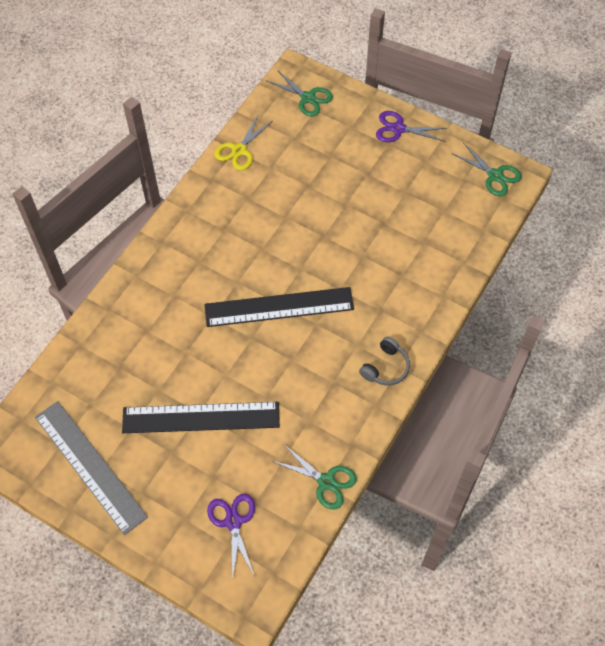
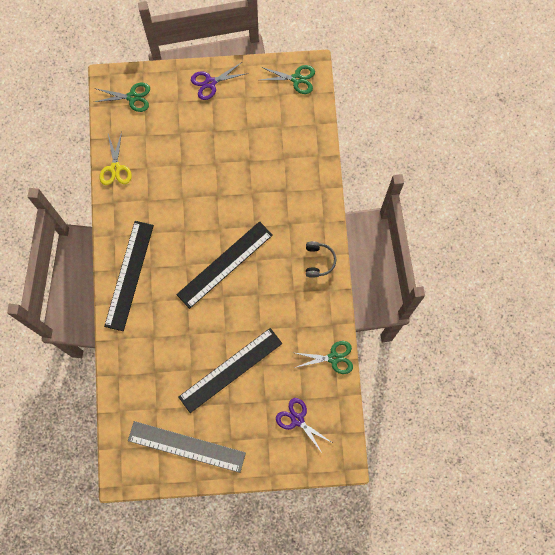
camera: 35 degrees left, 15 degrees up
(171, 256) = (129, 275): none -> black ruler

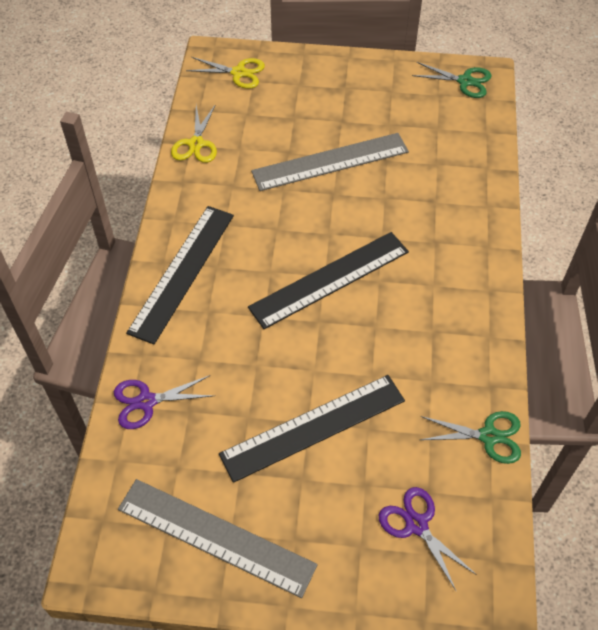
camera: 10 degrees right, 20 degrees down
(132, 97) = (239, 73): green scissors -> yellow scissors
(210, 83) = (346, 71): purple scissors -> purple scissors (146, 401)
(211, 168) = (330, 162): none -> grey ruler
(318, 261) = (475, 295): grey headphones -> none

